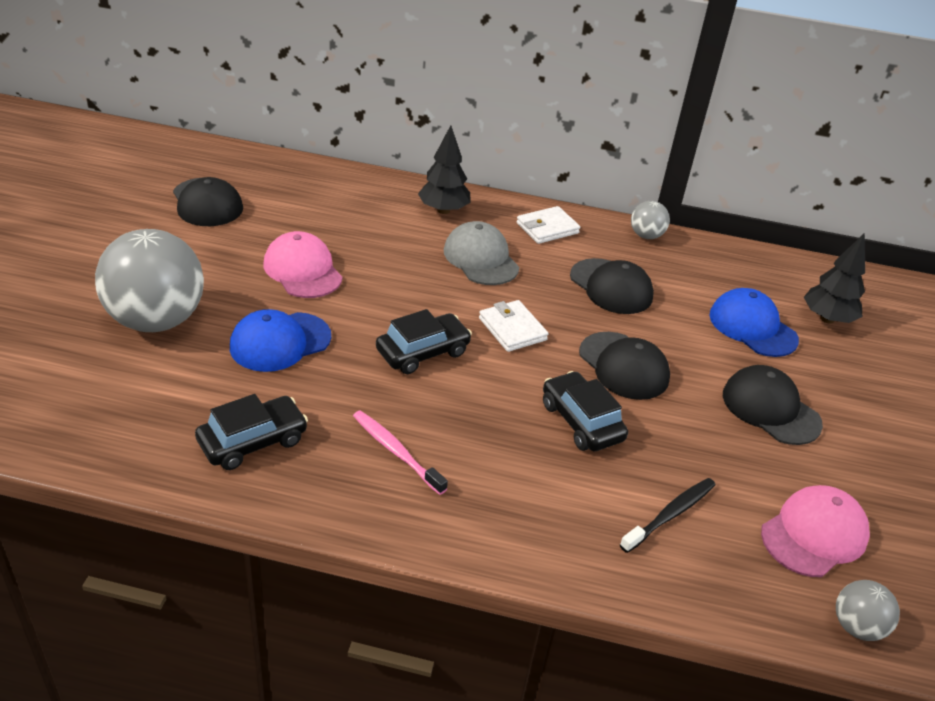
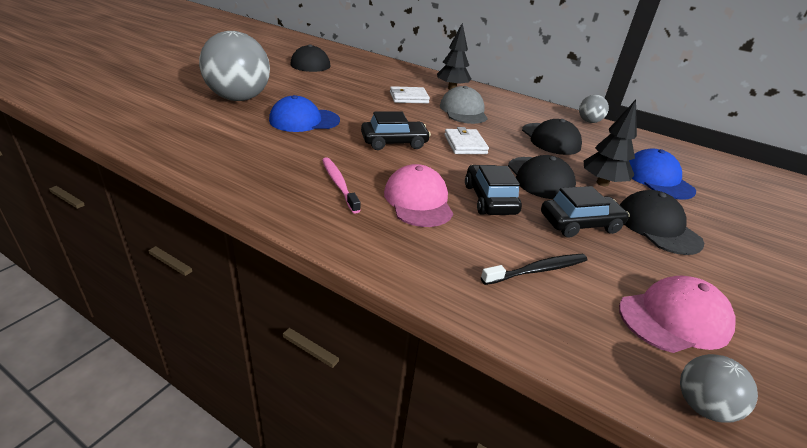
camera: 20 degrees right, 5 degrees down
(253, 441) = (247, 158): black car -> black car (580, 224)
(302, 270) = (344, 95): pink cap -> pink cap (418, 201)
(547, 228) = (518, 106): white wallet -> white wallet (409, 98)
(827, 319) = (725, 187): black tree -> black tree (602, 183)

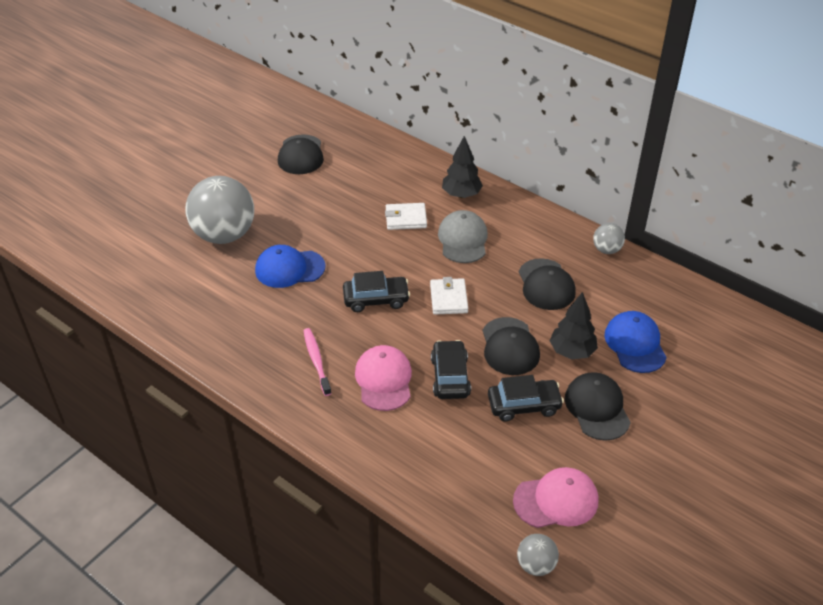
camera: 10 degrees right, 10 degrees up
(537, 270) = (465, 455): black toothbrush -> none

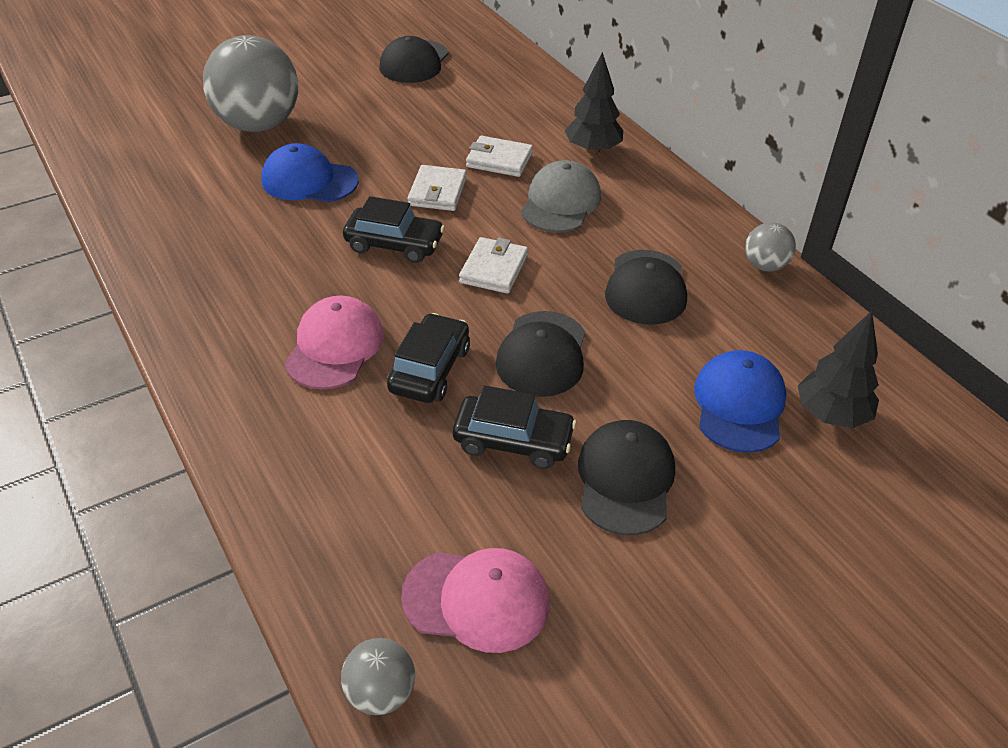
camera: 20 degrees right, 0 degrees up
(316, 361) = (263, 297): pink toothbrush -> none
(380, 253) = (437, 192): none -> white wallet
(572, 351) = (632, 387): black tree -> black tree (831, 415)

